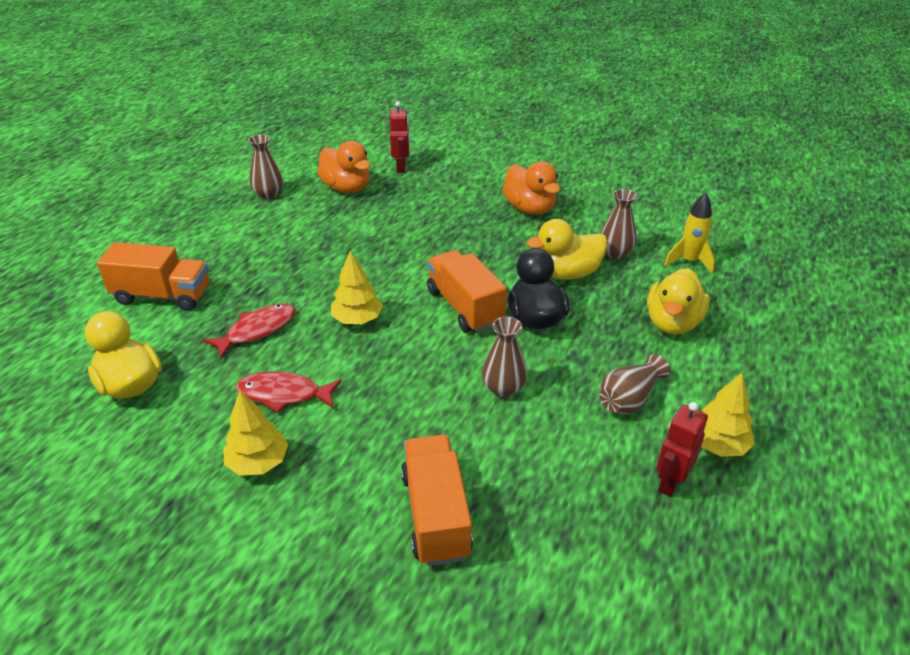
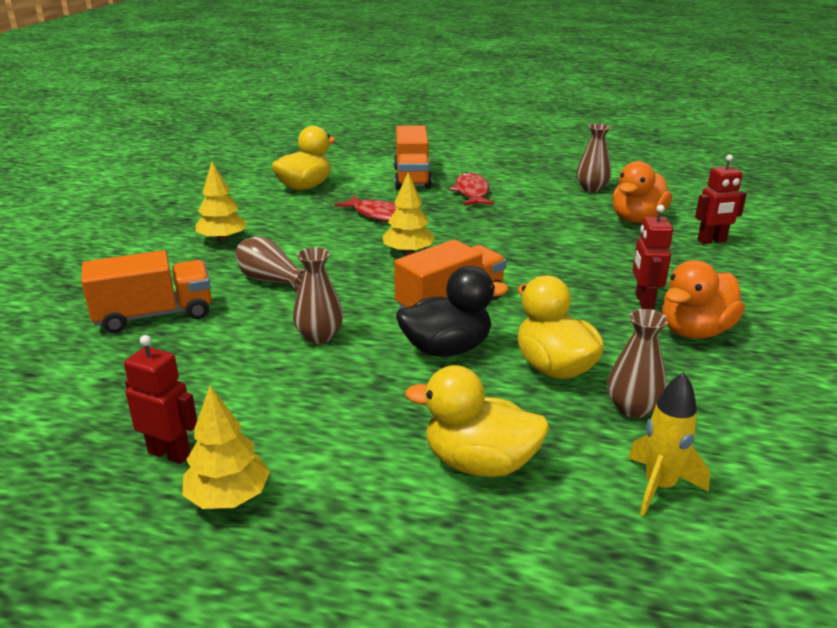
camera: 80 degrees right, 10 degrees down
(284, 394) = (299, 237): red fish -> red fish (472, 192)
(485, 218) = (644, 301): none -> red robot
(629, 399) = (311, 422): brown vase -> brown vase (271, 281)

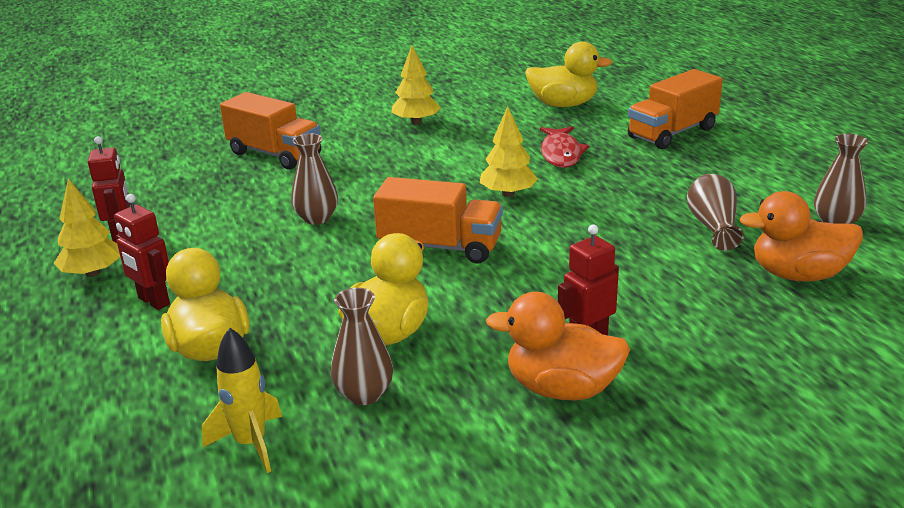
camera: 55 degrees right, 0 degrees up
(271, 281) = (376, 166): brown vase -> brown vase (713, 226)
(447, 349) = (360, 274): black duck -> none
(472, 192) = (693, 170): red fish -> none
(712, 241) = (824, 339): red robot -> red robot (153, 301)

